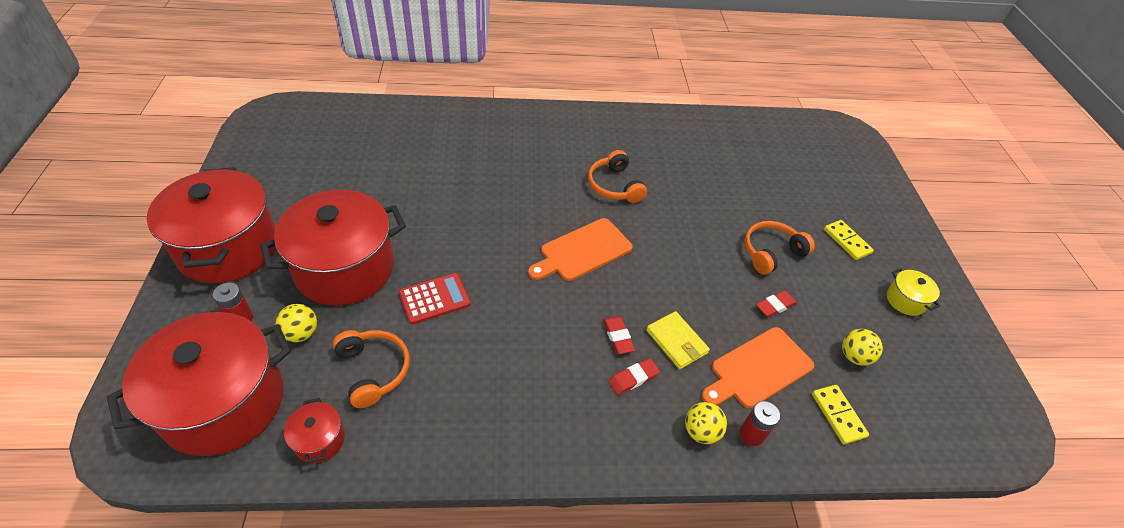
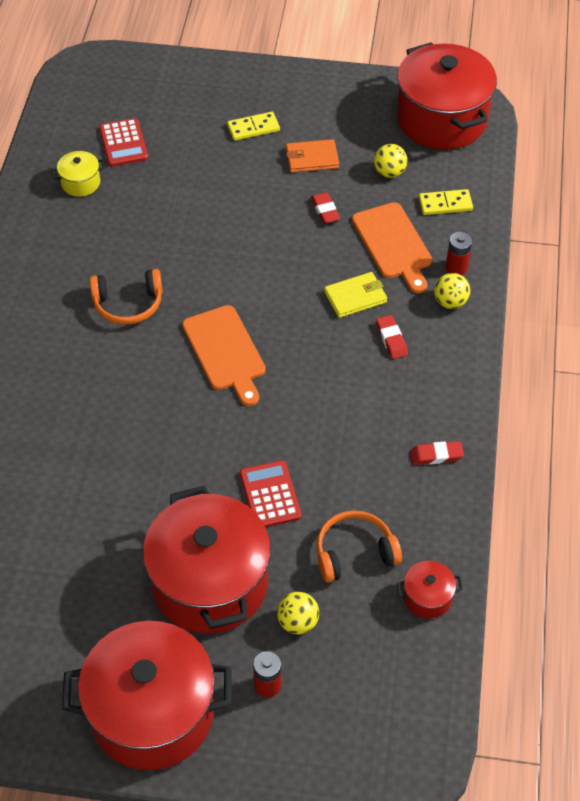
camera: 75 degrees left, 5 degrees up
(224, 402) = (376, 687): red pot -> red pot (441, 119)
(618, 337) = (343, 342): red eraser -> red eraser (436, 455)
(771, 253) = (257, 192): orange headphones -> none
(779, 162) = (123, 143): none -> red calculator
(835, 289) = (312, 158): none -> orange wallet
(905, 300) = (334, 113): yellow pot -> yellow pot (80, 183)

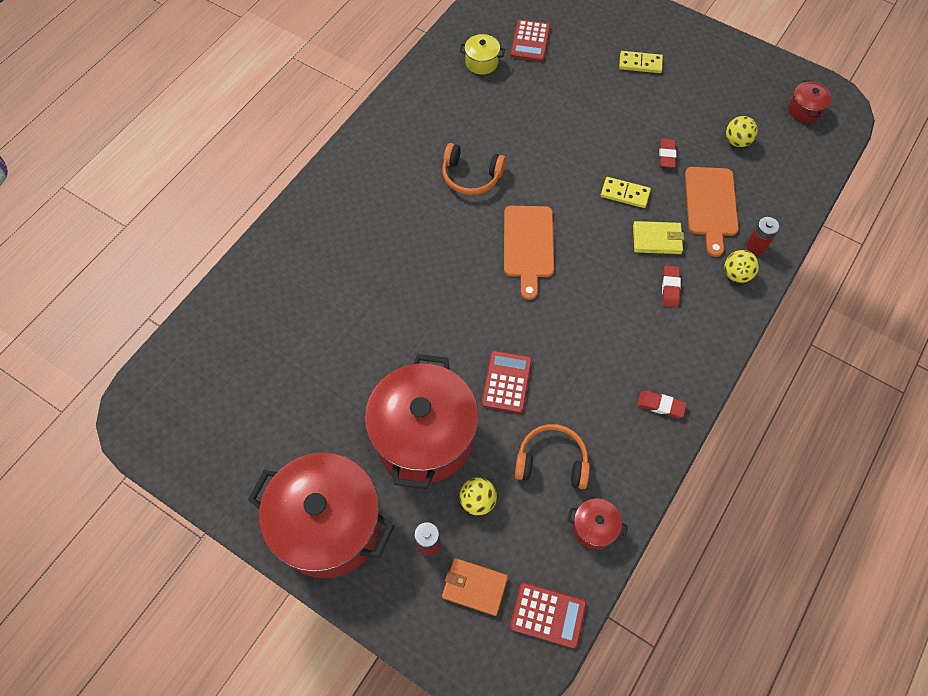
camera: 25 degrees right, 10 degrees up
(312, 158) = (676, 106): orange wallet -> orange wallet (474, 587)
(422, 698) = (548, 615): none -> red calculator
(441, 119) = (804, 110): red pot -> red pot, size x0.42
(445, 204) = (772, 186): yellow domino -> yellow domino (625, 194)

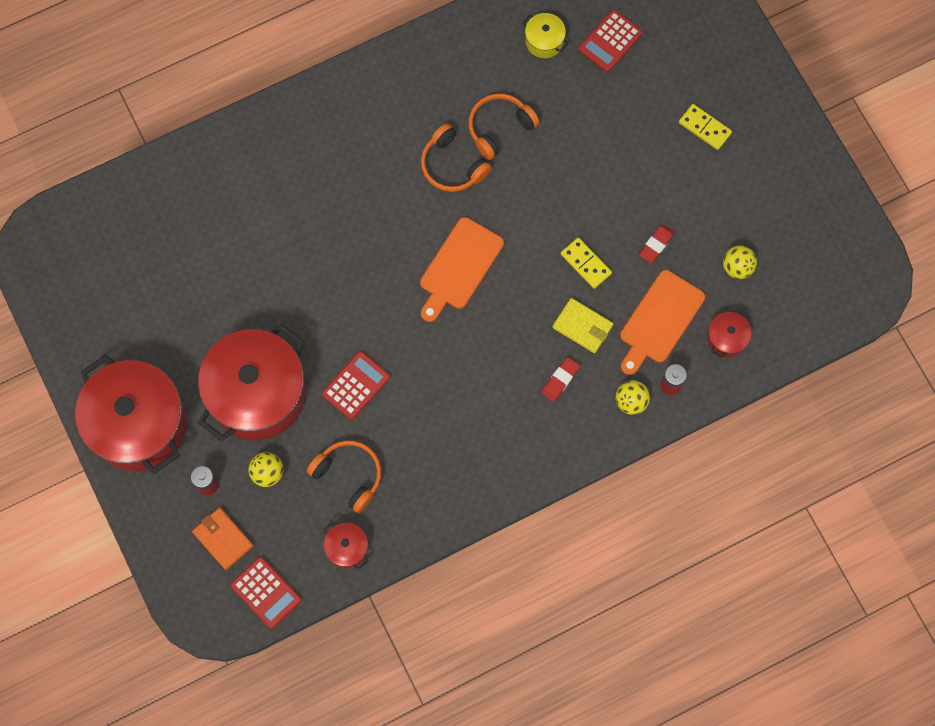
camera: 30 degrees right, 10 degrees up
(489, 133) = (499, 128): none -> orange headphones
(660, 405) = (474, 480): red eraser -> none
(804, 110) = (833, 270): red pot -> red pot (726, 339)

